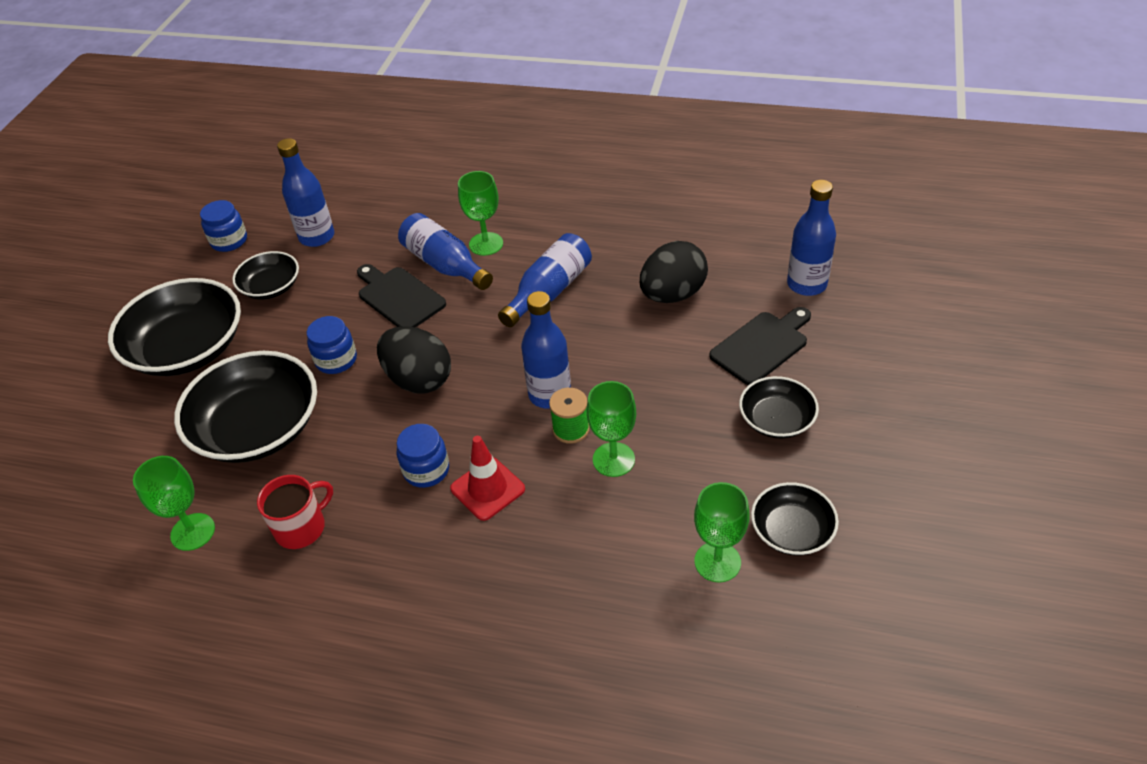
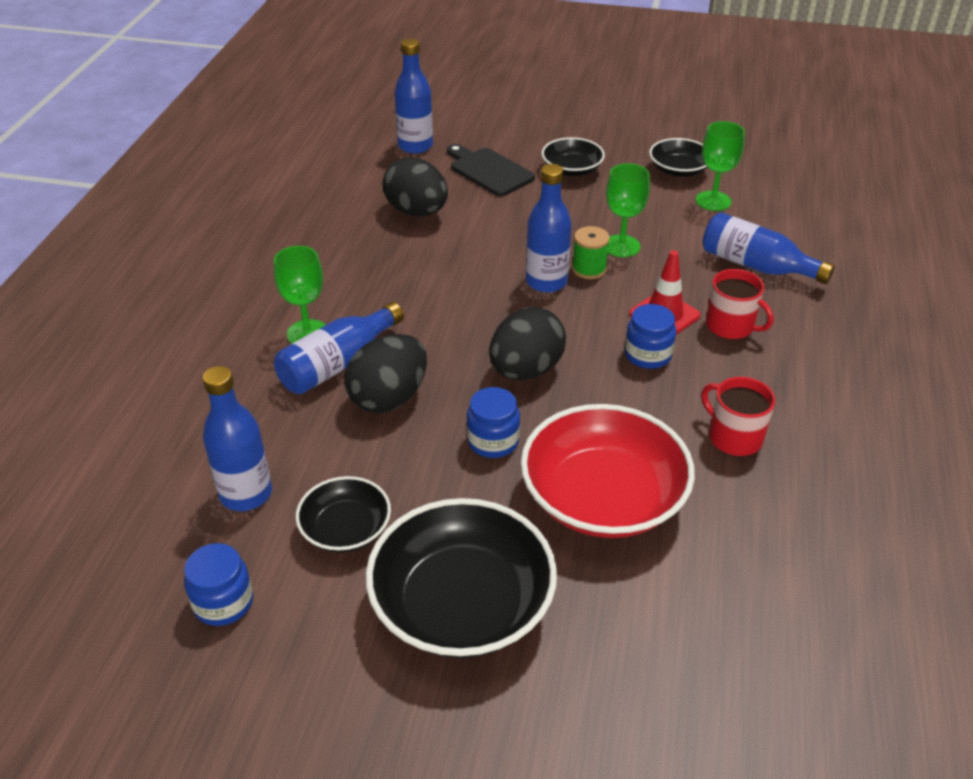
camera: 95 degrees left, 5 degrees down
(193, 532) = (759, 528): green goblet -> none
(258, 428) = (603, 497): black bowl -> red bowl
(399, 297) = (389, 398): black cutting board -> black egg
(463, 547) = (731, 326): none -> red mug
(549, 291) = (399, 285): blue bottle -> blue bottle (756, 266)

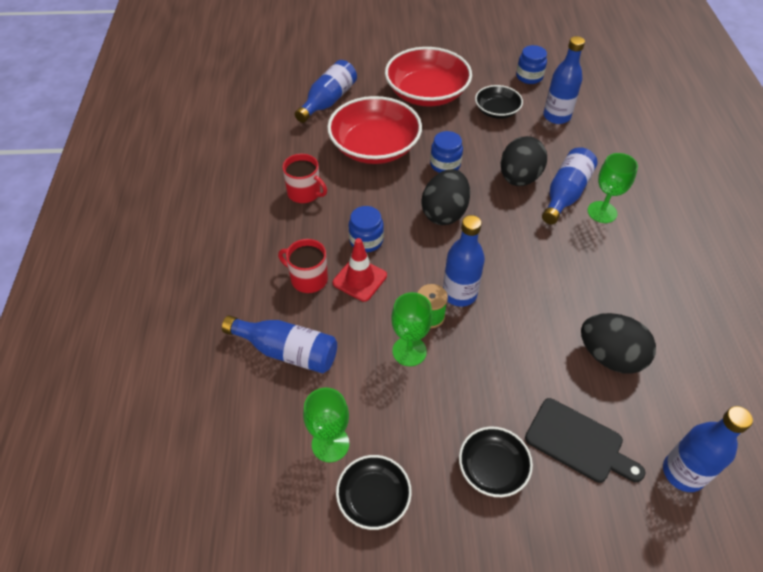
camera: 165 degrees right, 10 degrees up
(462, 603) = (426, 93): black bowl -> red bowl
(679, 627) = (328, 101): none -> blue bottle

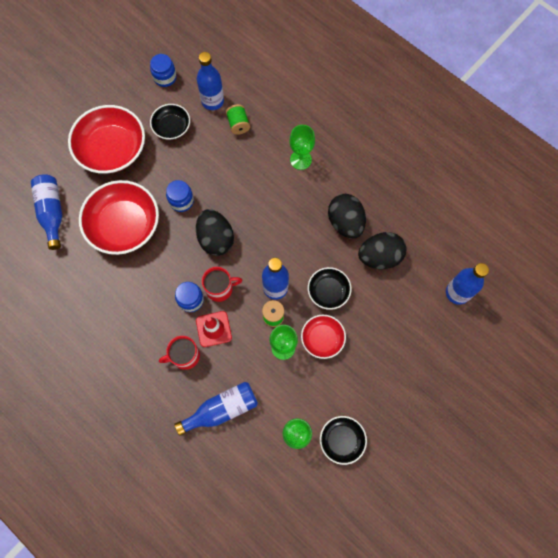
camera: 45 degrees left, 20 degrees up
(305, 193) = (118, 300): red mug -> red mug (220, 288)
(460, 378) = (322, 339): none -> red bowl
(492, 468) = (379, 372): black bowl -> black bowl (328, 291)
(519, 178) = (234, 174): black egg -> black egg (345, 223)
(564, 147) = (238, 124): none -> green spool
(565, 194) = (270, 163): blue bottle -> none
(578, 442) = (404, 321): black cutting board -> none

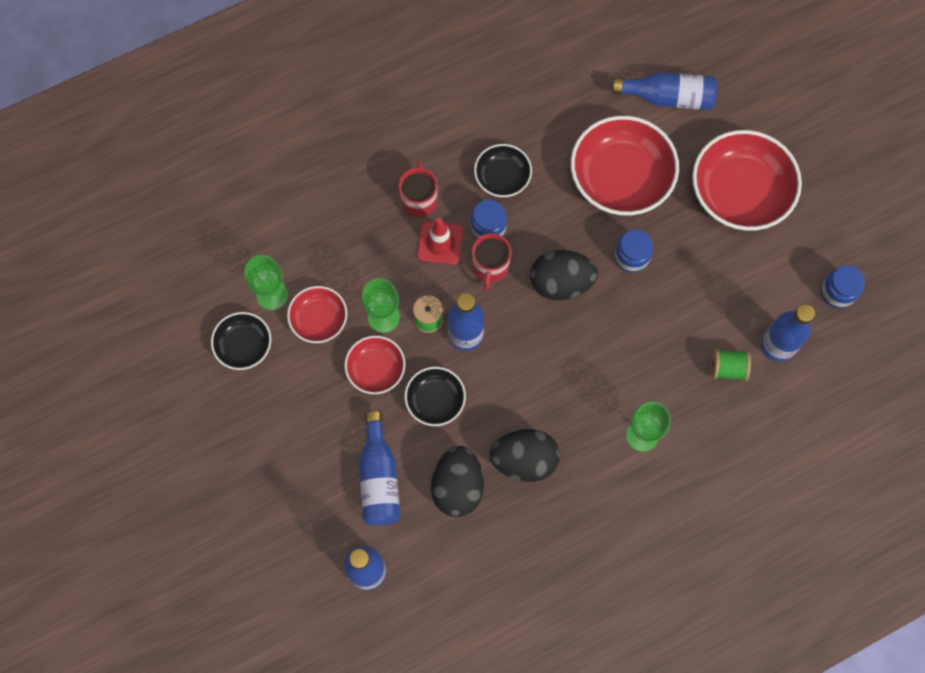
camera: 110 degrees right, 0 degrees up
(172, 127) = (751, 278): black bowl -> black bowl (502, 177)
(221, 409) = (337, 221): blue bottle -> blue bottle (379, 478)
(301, 393) = (319, 319): none -> red bowl

